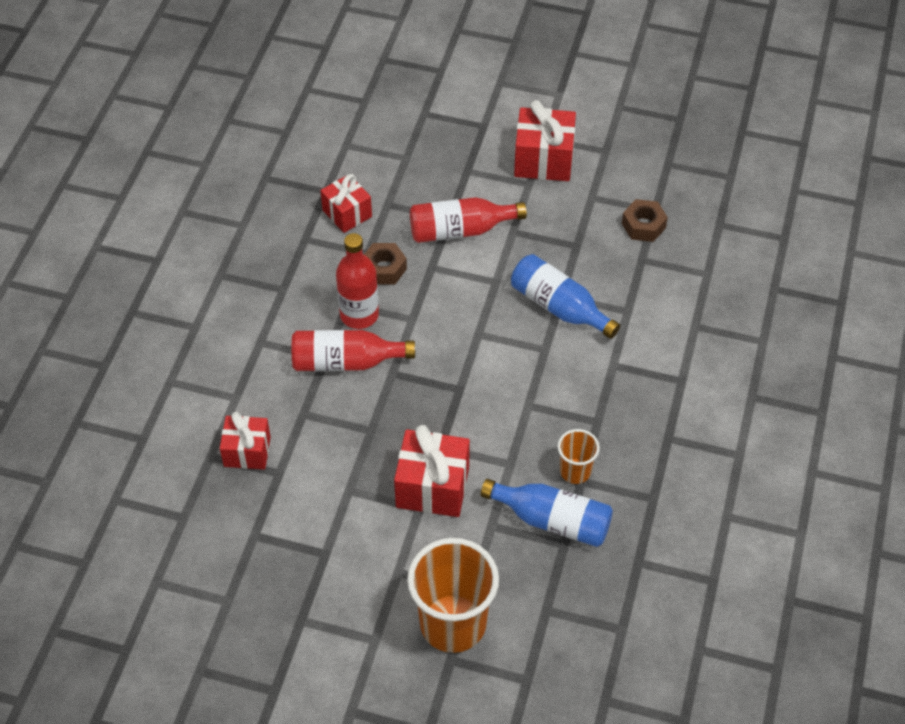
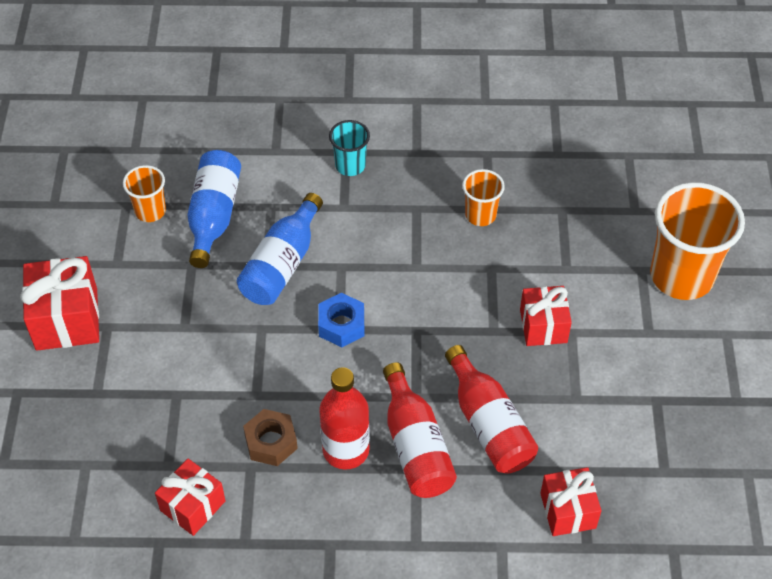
camera: 105 degrees left, 0 degrees up
(432, 487) = (543, 326): red gift -> red gift, size x0.66
(460, 230) = (194, 378): red bottle -> red bottle (488, 424)
(481, 336) = (341, 325): none -> blue nut
(552, 520) = (541, 223): blue bottle -> blue bottle (214, 216)
(643, 226) = (150, 211): brown nut -> orange cup
(663, 380) = (350, 165): none -> turquoise cup

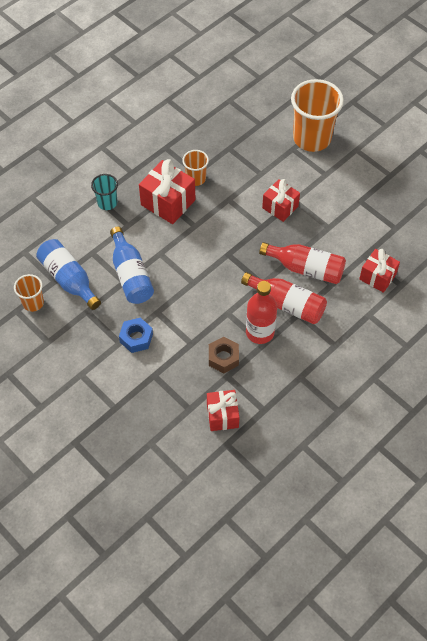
camera: 45 degrees left, 5 degrees up
(67, 319) = (56, 388): red gift -> red gift (168, 202)
(341, 325) = (192, 280): blue nut -> blue nut (136, 338)

